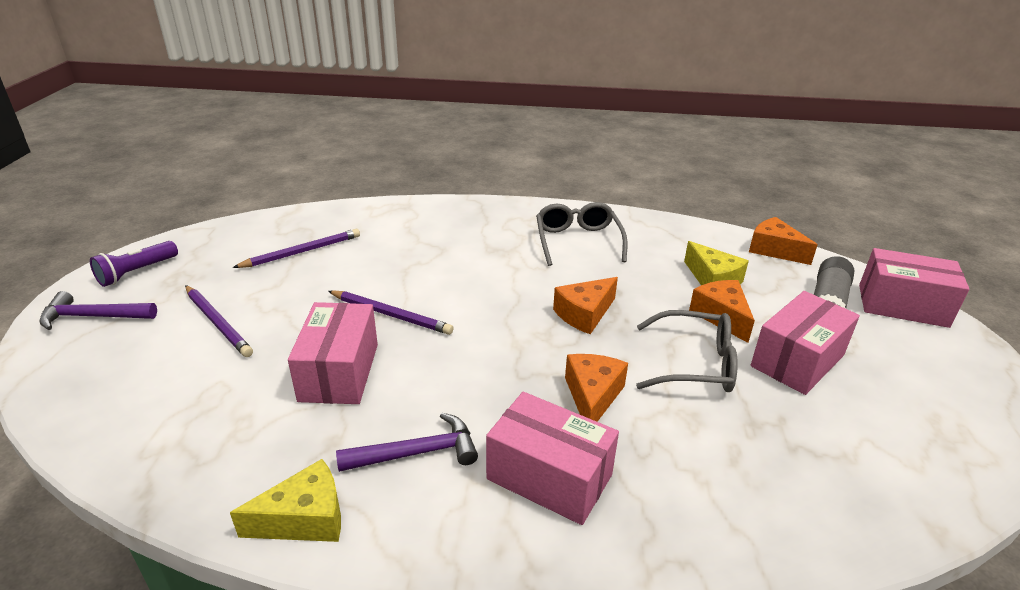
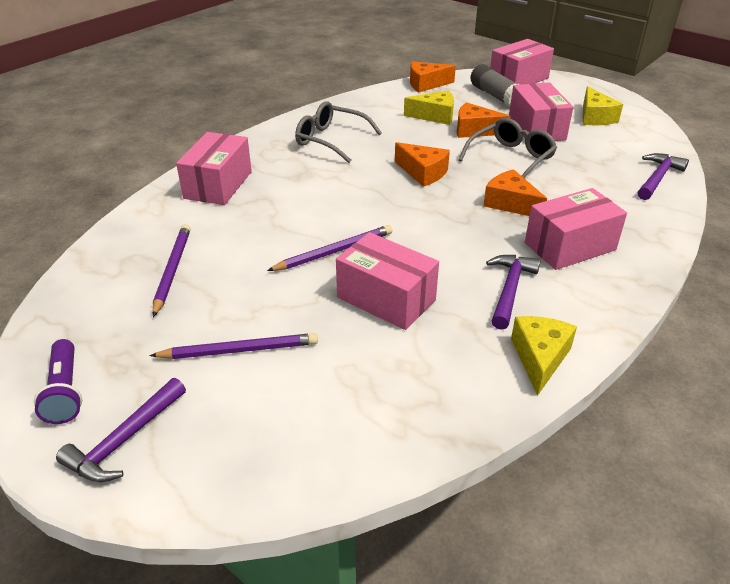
camera: 55 degrees left, 5 degrees up
(438, 221) = (218, 185): none -> pink box
(584, 314) = (423, 173): orange cheese -> orange cheese turned 45 degrees counterclockwise
(827, 520) = (657, 178): none -> purple hammer
(910, 403) = (595, 117): none -> yellow cheese

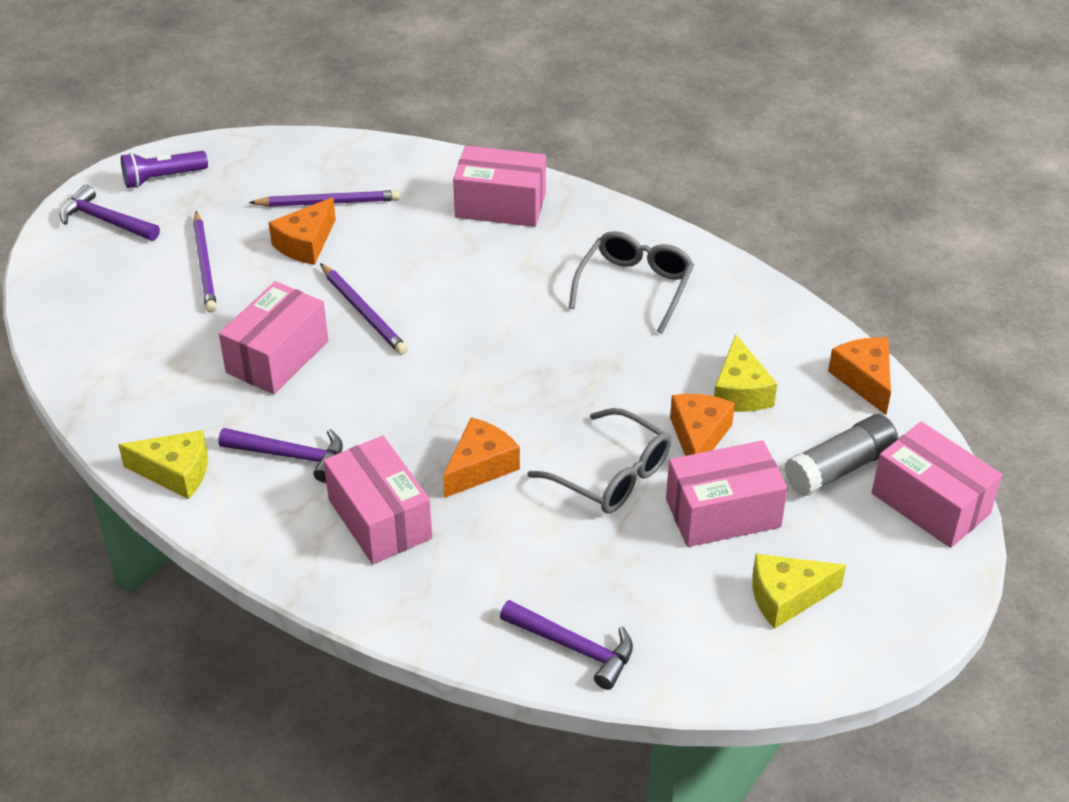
camera: 85 degrees right, 5 degrees up
(423, 173) = (554, 381): orange cheese -> orange cheese (305, 244)

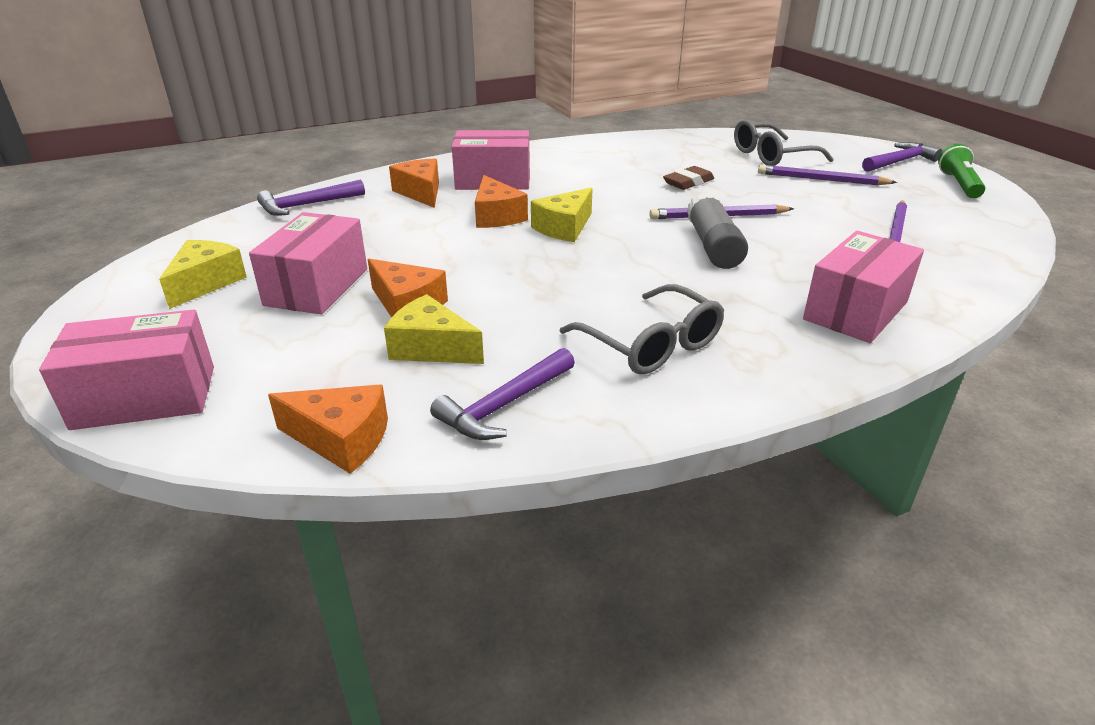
camera: 120 degrees right, 10 degrees down
(162, 178) = (958, 184): purple flashlight -> green flashlight
(176, 472) = (602, 144): yellow cheese -> yellow cheese (564, 228)
(277, 357) = (688, 182): pink box -> brown eraser
(291, 456) = (581, 170): purple hammer -> purple hammer (504, 405)
(305, 244) = (832, 214): orange cheese -> orange cheese (421, 193)
(611, 475) = (422, 256): grey glasses -> grey glasses (772, 156)
(839, 468) = (266, 363): grey glue stick -> grey glue stick (713, 246)

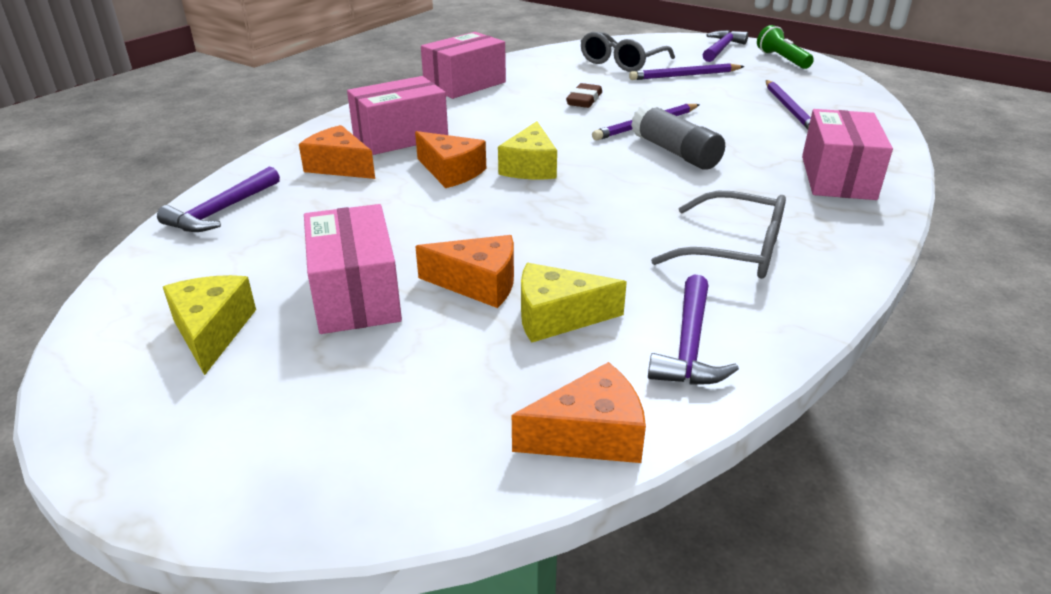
camera: 30 degrees left, 0 degrees up
(145, 397) = (315, 481): pink box -> pink box (465, 84)

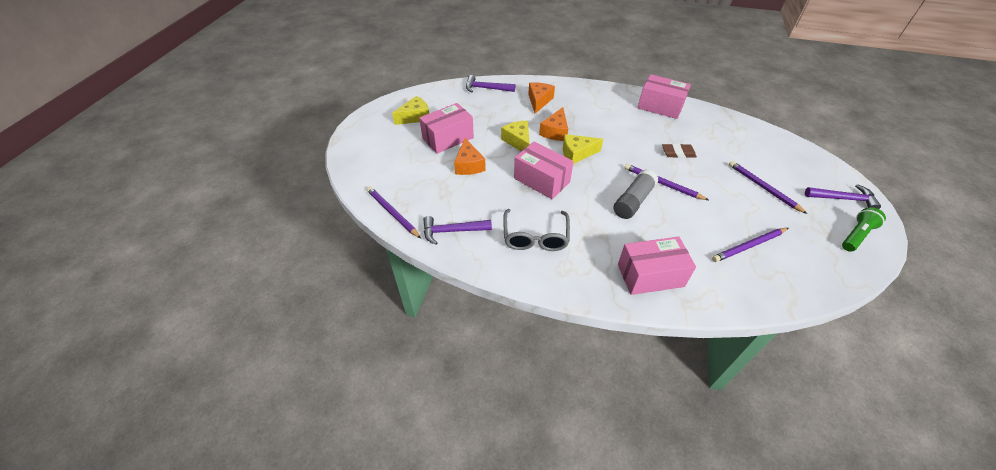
camera: 70 degrees right, 15 degrees up
(400, 137) = (579, 107): pink box -> pink box (541, 180)
(557, 317) = (456, 191): yellow cheese -> yellow cheese (518, 141)
(590, 435) = (392, 213): orange cheese -> purple pencil
(622, 62) = (758, 156): grey glasses -> none

